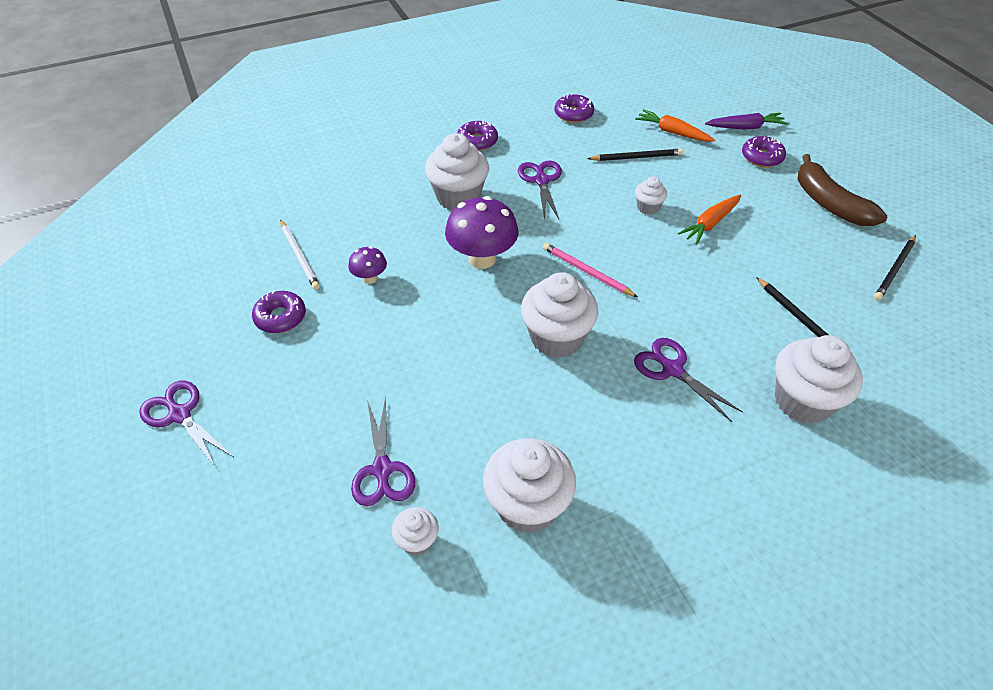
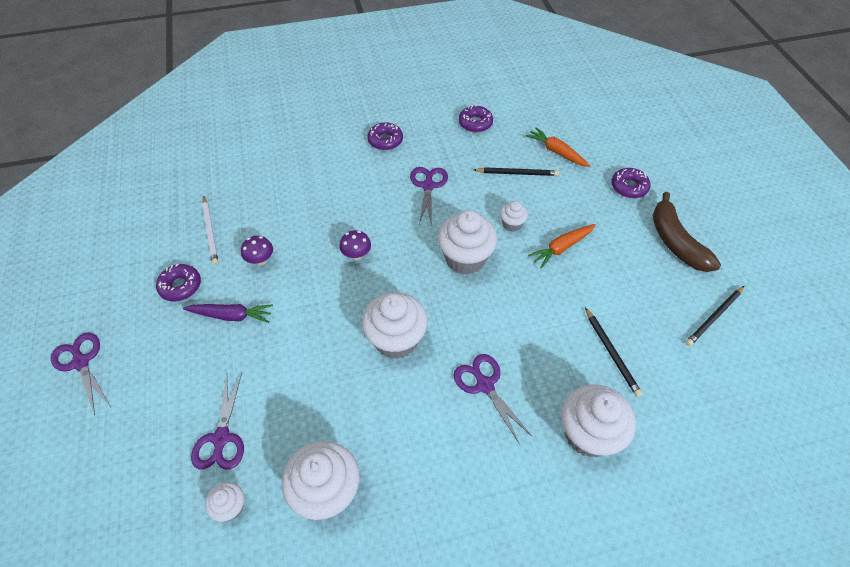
camera: 10 degrees right, 5 degrees up
(458, 197) = (354, 193): white cupcake -> white cupcake (465, 259)
(482, 259) = (356, 255): purple mushroom -> purple mushroom, size x0.52
(587, 272) = (440, 280): pink pencil -> none
(745, 127) = (623, 155): purple carrot -> purple carrot (231, 316)

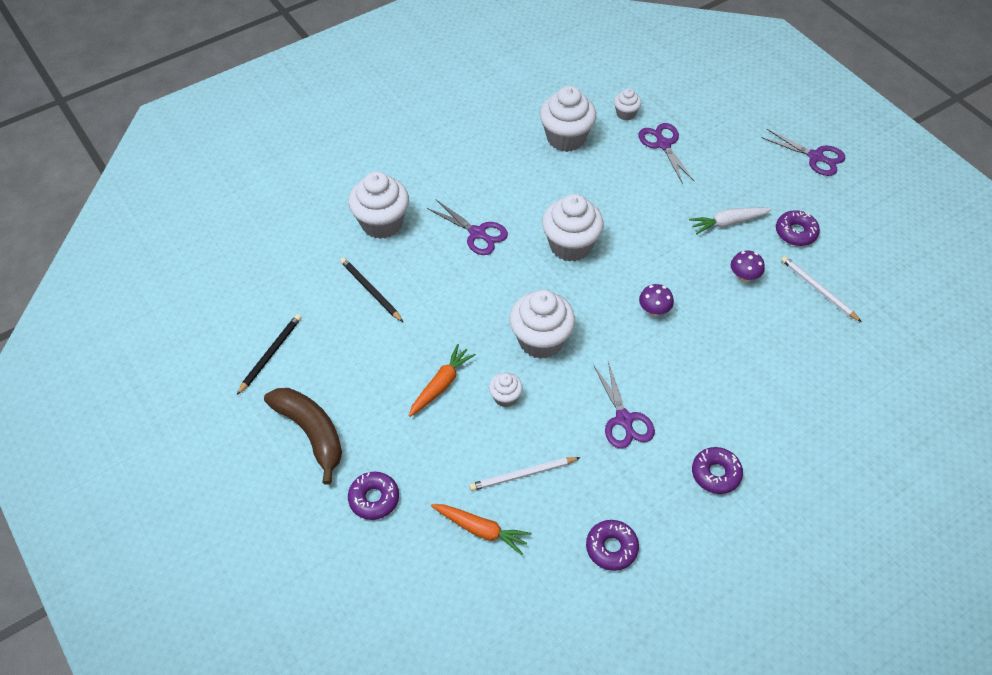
camera: 160 degrees right, 0 degrees up
(231, 316) = (728, 223): purple carrot -> white carrot
(517, 173) = (523, 475): black pencil -> white pencil

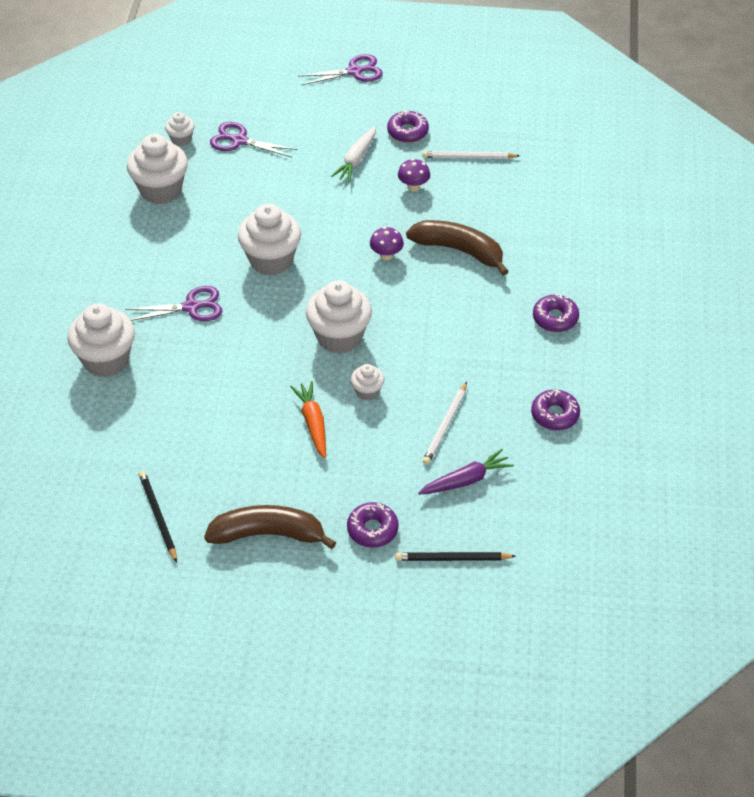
camera: 50 degrees left, 5 degrees down
(371, 291) = (169, 411): black pencil -> black pencil (453, 559)
(481, 530) = (466, 480): orange carrot -> purple carrot
(624, 419) = (460, 337): purple scissors -> none
(713, 354) = (459, 250): none -> brown banana

